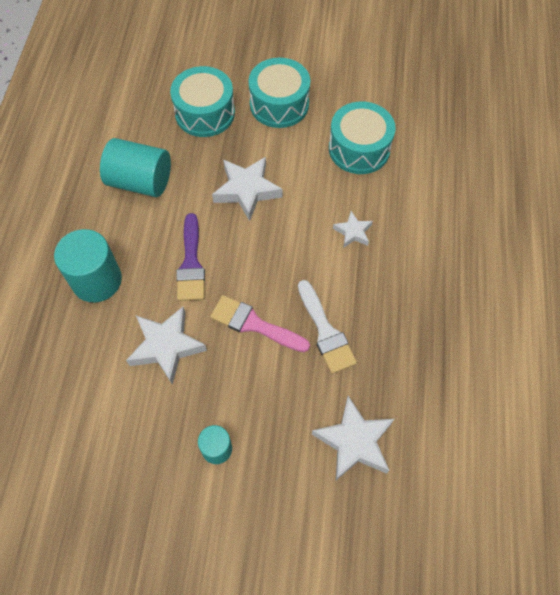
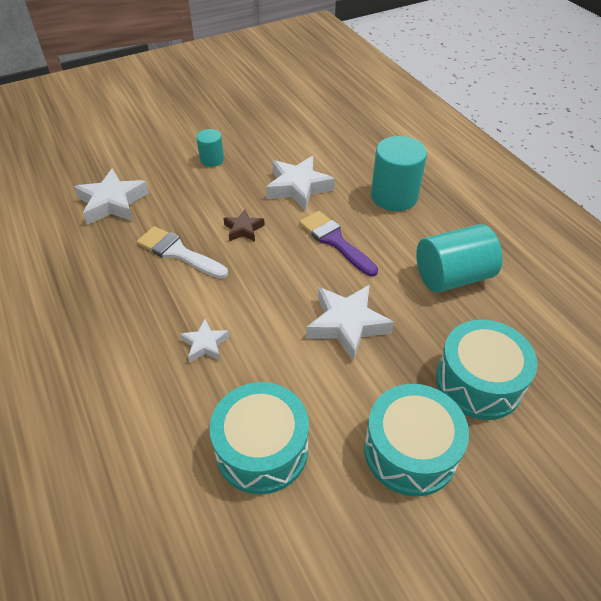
camera: 145 degrees right, 15 degrees down
(254, 324) = (243, 229): pink brush -> brown star

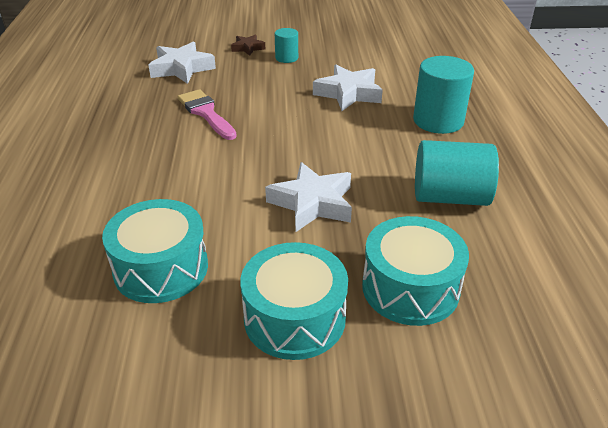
camera: 25 degrees right, 10 degrees down
(178, 252) = (206, 113): white brush -> pink brush
(205, 344) = (175, 180): white star -> none
(243, 229) = (274, 111): brown star -> brown star (248, 48)
(335, 241) = (351, 140): purple brush -> none

